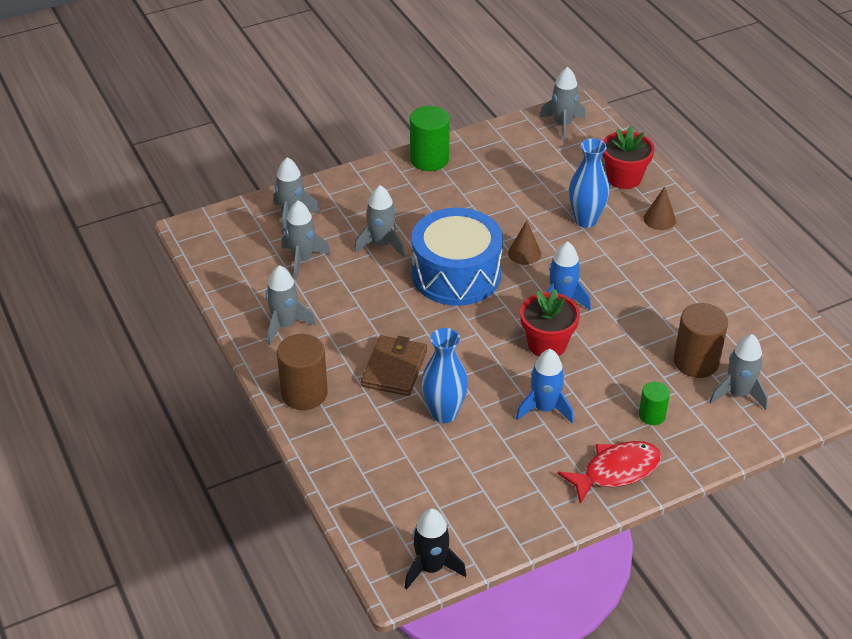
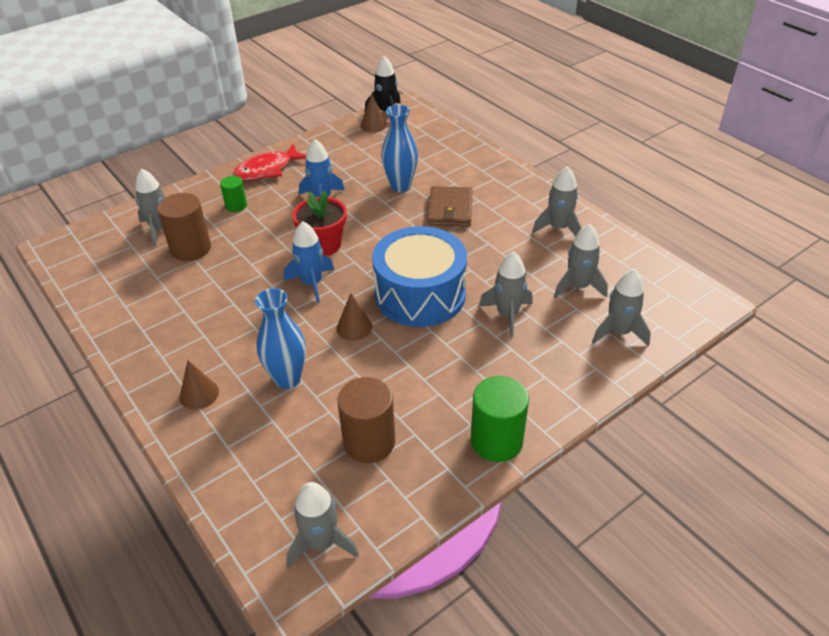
camera: 170 degrees right, 0 degrees up
(304, 393) = (513, 184): brown cylinder -> brown cylinder (369, 442)
(457, 539) = (373, 125): none -> brown cone
(624, 178) = (236, 452): red flower pot -> none

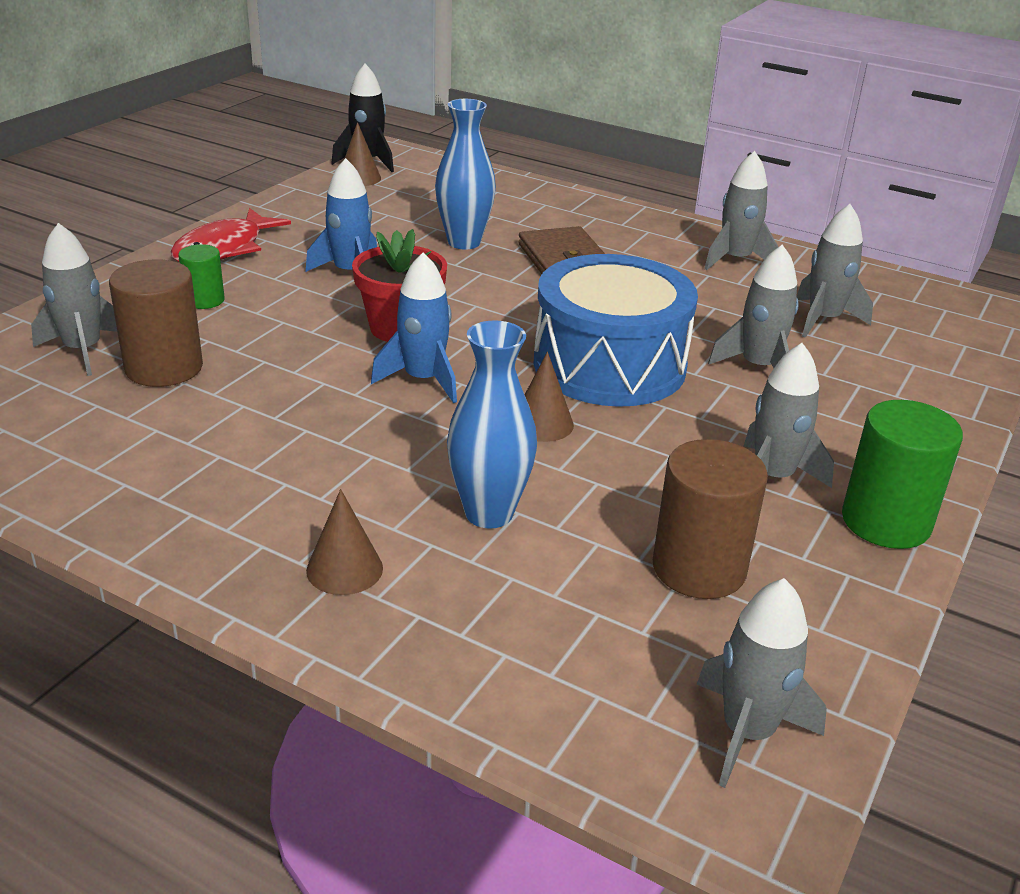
camera: 25 degrees left, 10 degrees down
(618, 332) = (924, 361): grey rocket -> grey rocket (772, 477)

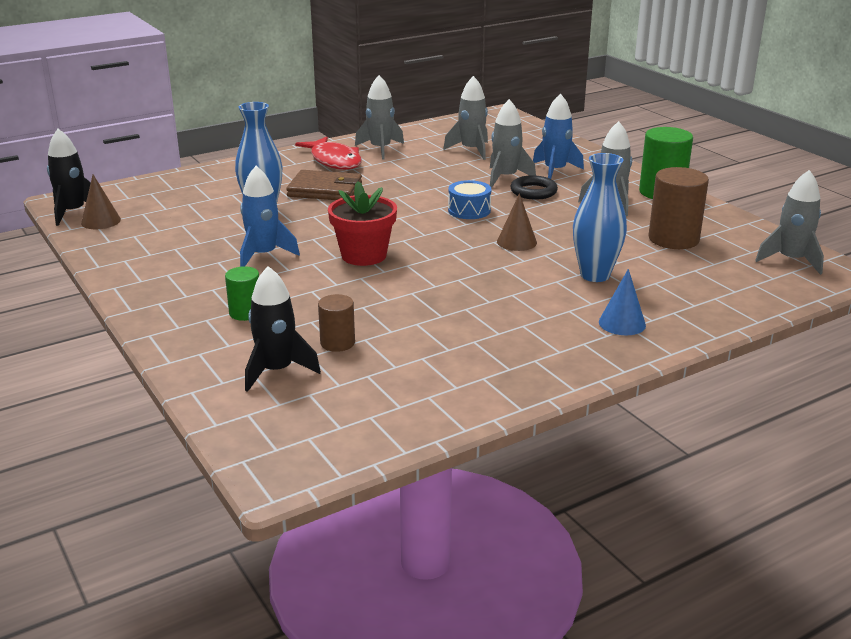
camera: 60 degrees left, 5 degrees down
(83, 350) = (277, 371): grey rocket -> black rocket
(164, 368) = (337, 343): brown cylinder -> brown cylinder, size x0.57
(224, 249) = (163, 292): red fish -> red fish (334, 161)
(344, 569) = (622, 323): brown cone -> blue cone
(423, 380) = (437, 262): blue rocket -> blue rocket (555, 171)
(609, 365) = (469, 210): blue drum -> blue drum, size x0.43
(735, 400) = (533, 192): none -> black ring

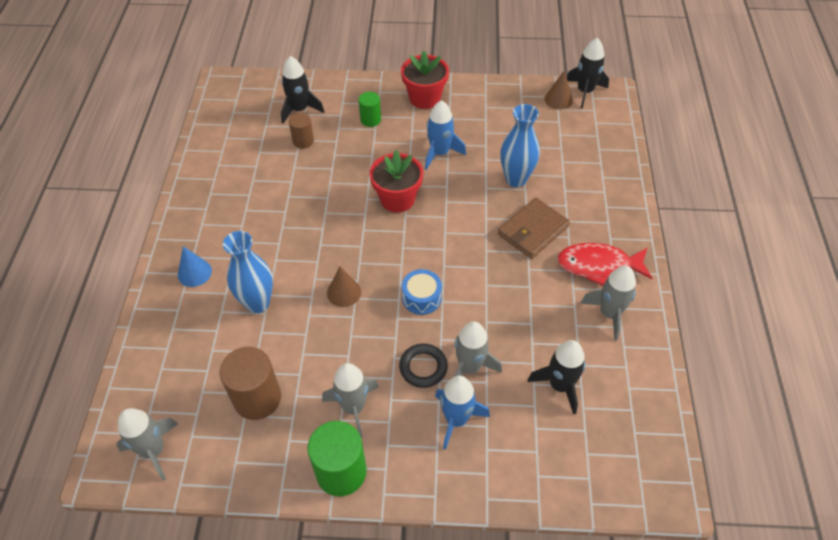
camera: 125 degrees right, 25 degrees up
(165, 292) = (424, 98): none -> red flower pot
(471, 150) = (560, 385): grey rocket -> black rocket

